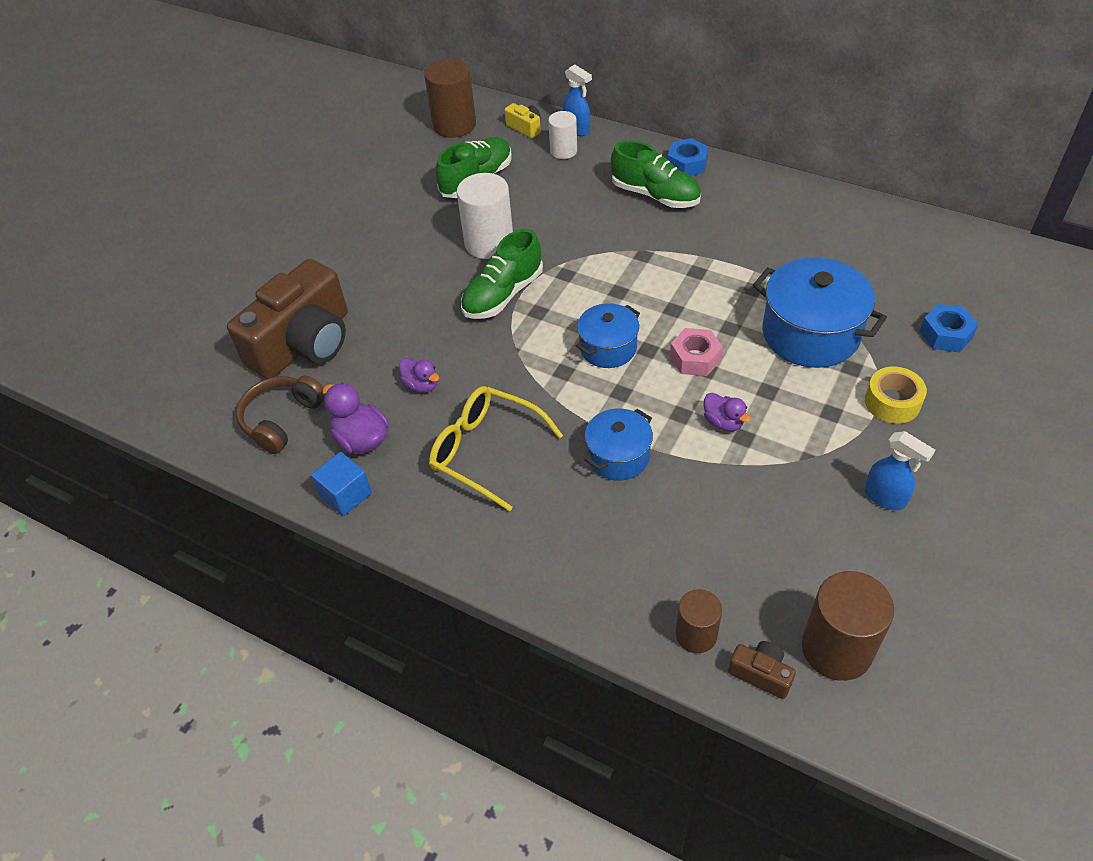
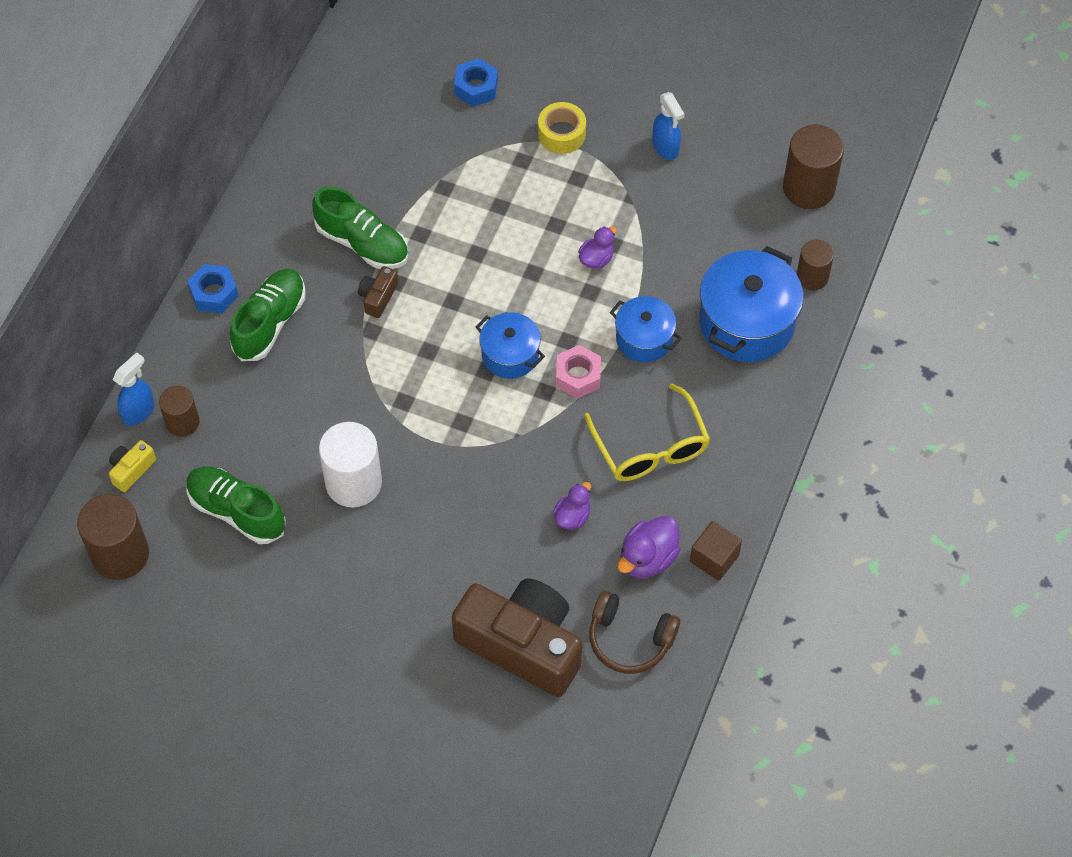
camera: 100 degrees left, 10 degrees up
(346, 495) = (714, 558): blue cube -> brown cube
(486, 451) = (650, 446): yellow glasses -> yellow glasses turned 45 degrees counterclockwise
(503, 295) = (438, 458): green shoe -> green shoe (362, 243)
(563, 151) = (182, 422): white cylinder -> brown cylinder
(695, 358) = (519, 281): pink nut -> pink nut (578, 376)
(761, 674) = (837, 235): brown camera -> brown camera (378, 297)
(810, 334) = (481, 189): blue pot -> blue pot (746, 322)
(885, 497) = (666, 147): blue spray bottle -> blue spray bottle turned 120 degrees clockwise

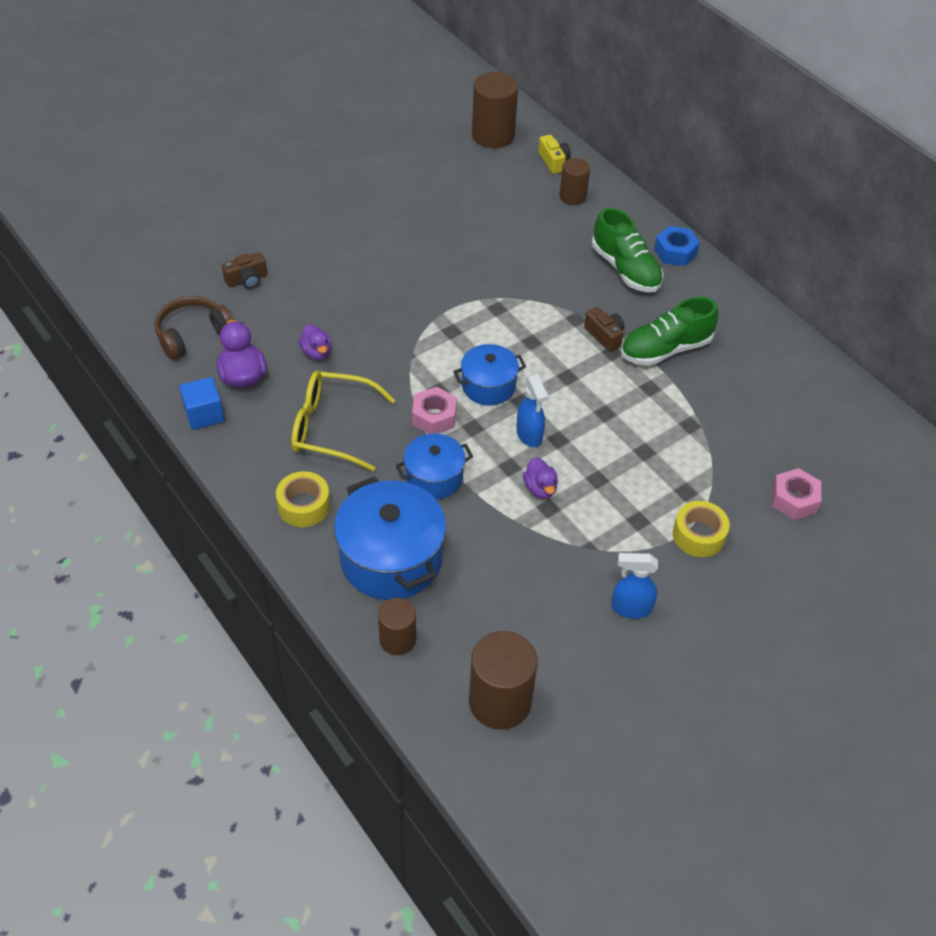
camera: 120 degrees right, 10 degrees down
(139, 411) = (599, 181): blue spray bottle -> blue spray bottle (529, 435)
(237, 511) = (478, 193): green shoe -> none
(353, 482) = (451, 255): white cylinder -> none
(476, 88) = (794, 499): blue nut -> pink nut
(522, 644) = (247, 280): brown camera -> brown camera, size x0.40
(714, 558) = (204, 414): brown cube -> blue cube
(746, 415) = (304, 506): none -> yellow tape

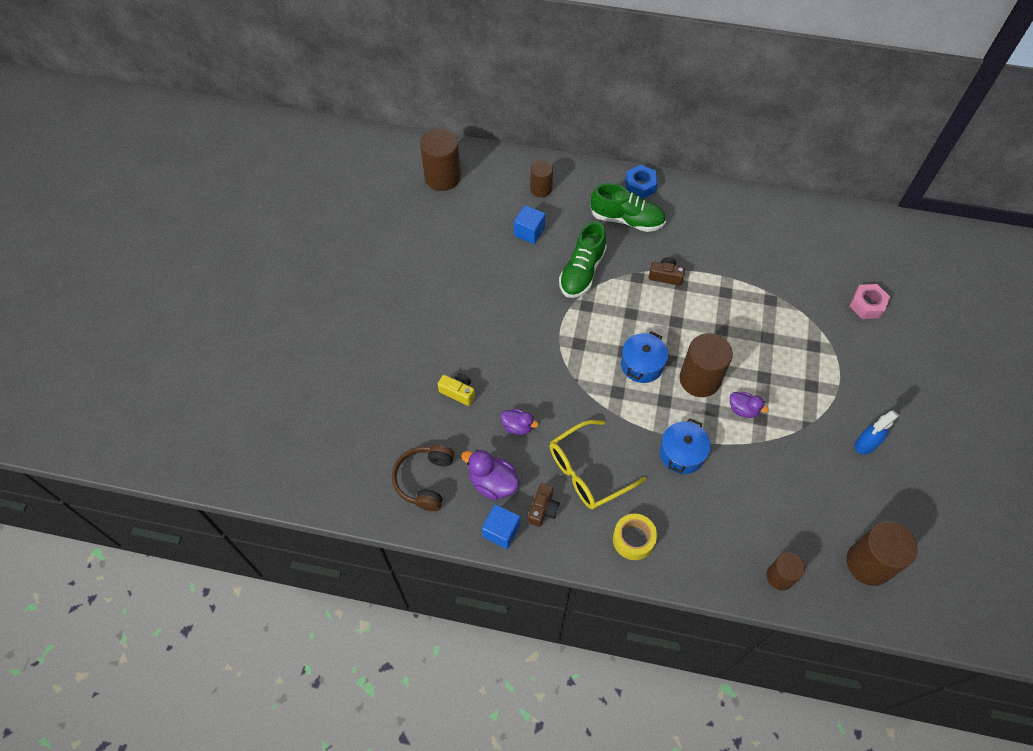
camera: 40 degrees left, 10 degrees up
(247, 280) = (411, 410): brown camera -> brown camera (543, 509)
(391, 559) = (719, 529): blue pot -> none
(434, 417) = (636, 412): pink nut -> none
(518, 221) = (529, 232): none -> blue cube
(529, 435) = (699, 379): blue spray bottle -> brown cylinder
(553, 161) = (501, 170): yellow camera -> yellow camera (458, 392)
(665, 349) = (706, 259): green shoe -> green shoe (582, 272)
(698, 535) = (848, 368): yellow tape -> none

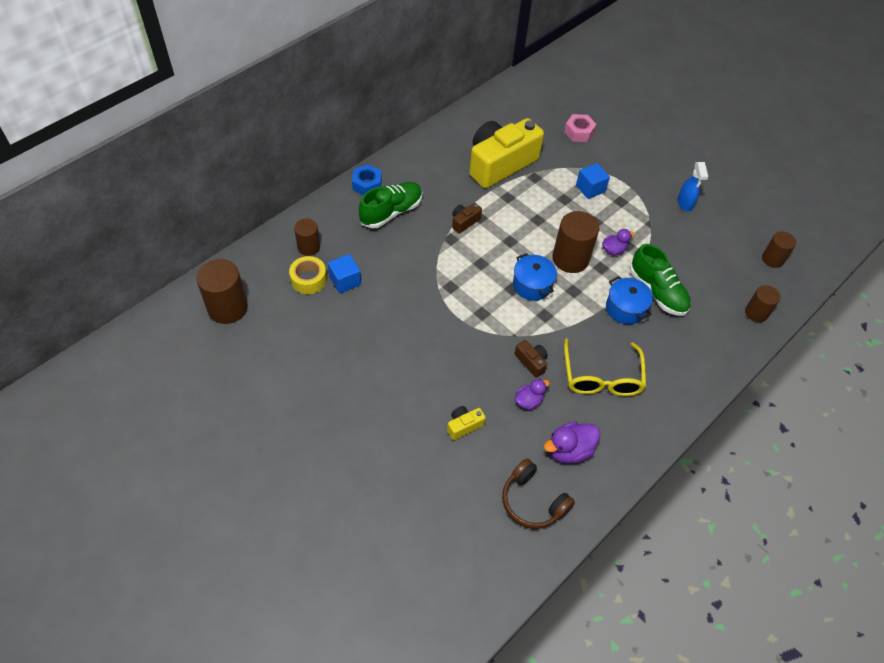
camera: 60 degrees left, 5 degrees down
(501, 531) = (617, 470): blue cube -> blue cube (590, 188)
(543, 509) = (615, 428): brown camera -> brown camera (531, 362)
(582, 272) = (416, 270): green shoe -> green shoe (657, 292)
(633, 539) = (677, 382): yellow tape -> yellow tape (309, 280)
(760, 264) = (500, 164): none -> yellow camera
(869, 563) = (772, 259): brown cylinder -> brown cylinder, size x0.60

